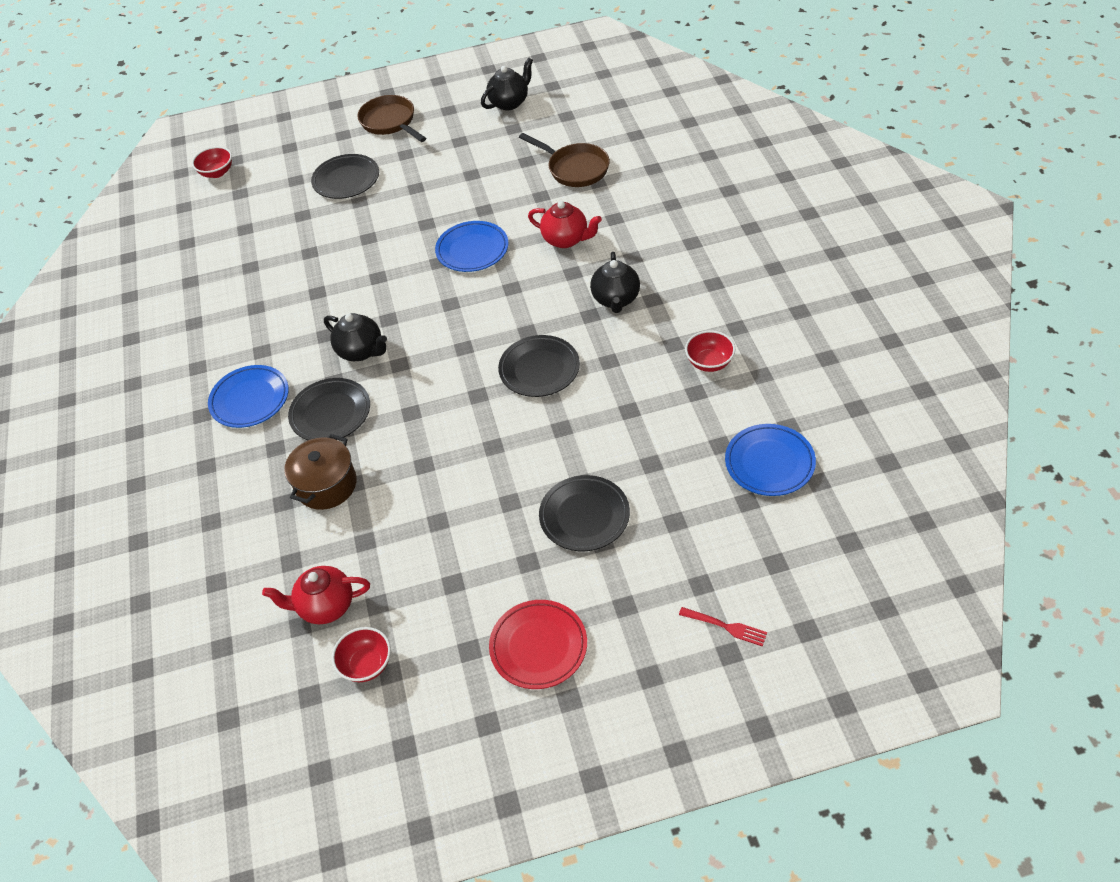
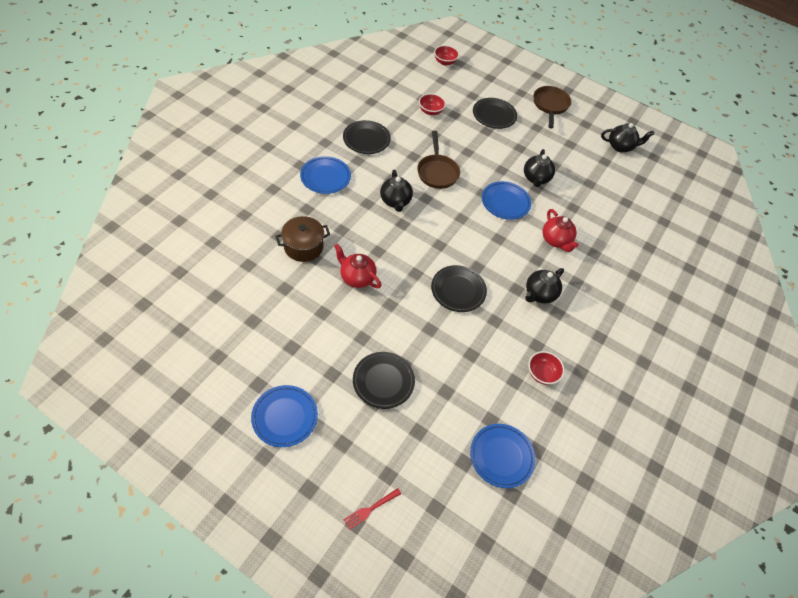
camera: 35 degrees right, 5 degrees up
(326, 606) = (234, 299): red teapot -> red teapot (357, 278)
(330, 413) = (347, 216): black plate -> black plate (366, 139)
(366, 664) = (215, 342): red bowl -> red bowl (430, 111)
(471, 202) = (536, 178): none -> black teapot
(538, 647) = (285, 417): red plate -> blue plate
(575, 169) = (608, 209): brown pan -> brown pan (437, 172)
(725, 626) = (371, 508): red fork -> red fork turned 75 degrees clockwise

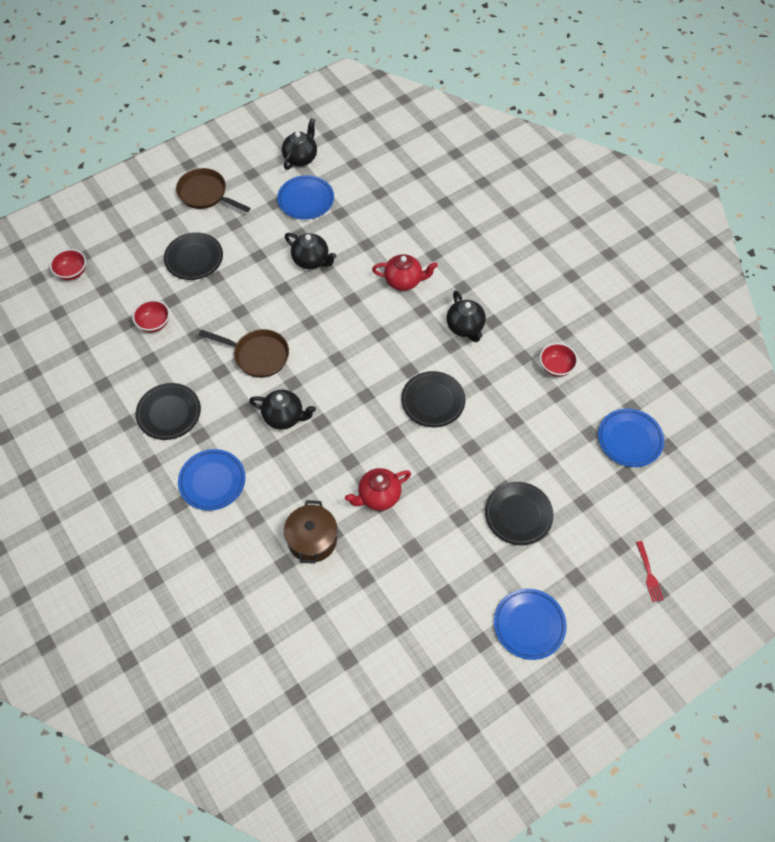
camera: 60 degrees left, 5 degrees up
(505, 202) = (333, 305): blue plate -> blue plate (306, 200)

